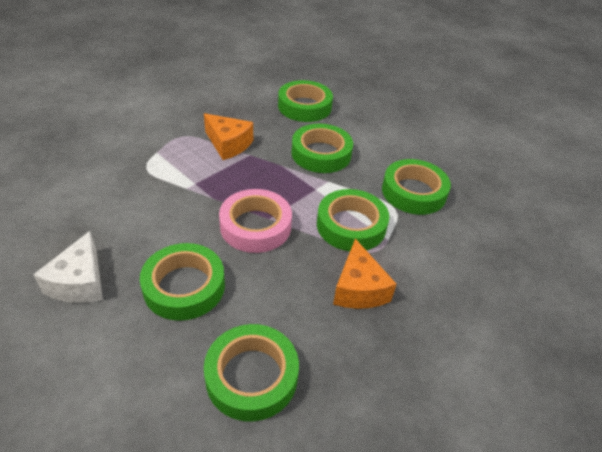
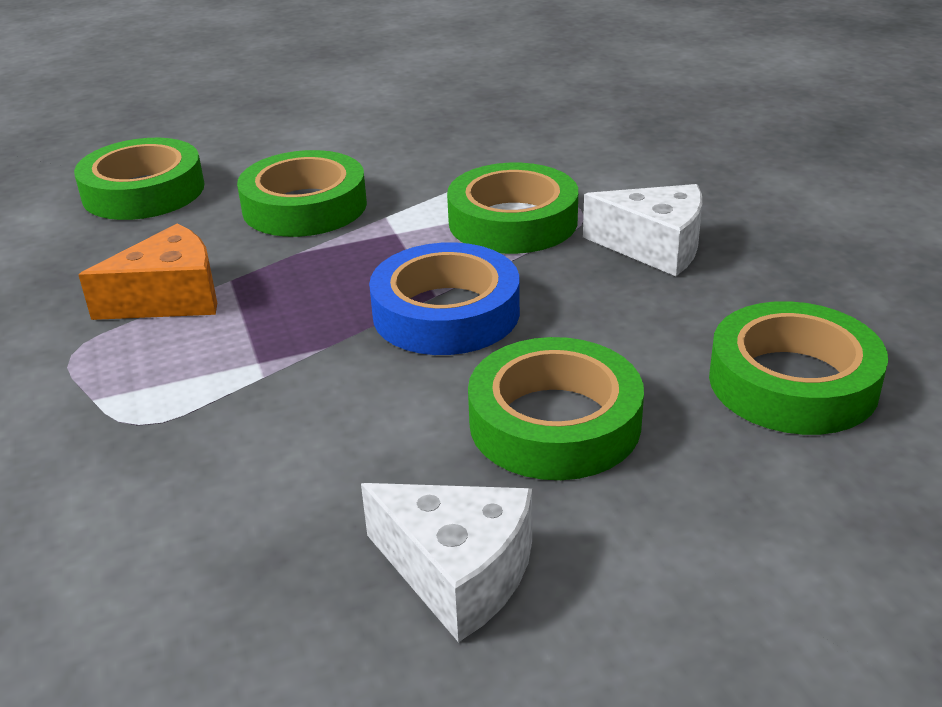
camera: 60 degrees left, 10 degrees down
(255, 226) = (446, 312): pink tape -> blue tape
(359, 288) = (655, 247): orange cheese -> white cheese
(413, 192) = (476, 153): green tape -> none

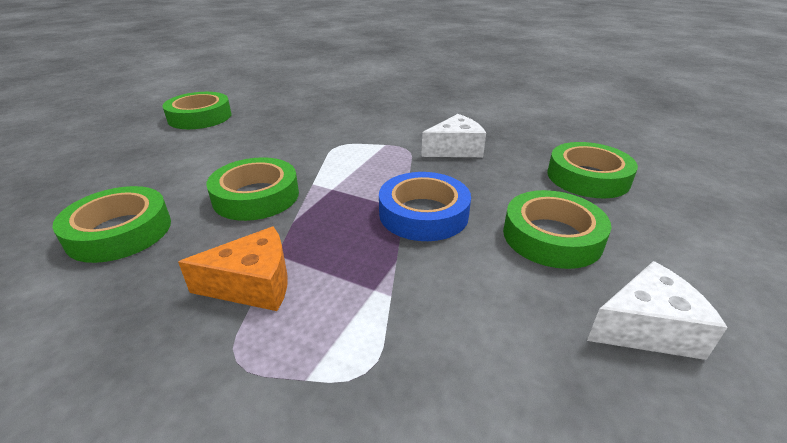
camera: 45 degrees left, 0 degrees up
(170, 298) = (253, 284): orange cheese -> orange cheese turned 60 degrees clockwise
(513, 221) = (380, 161): green tape -> green tape (200, 117)

